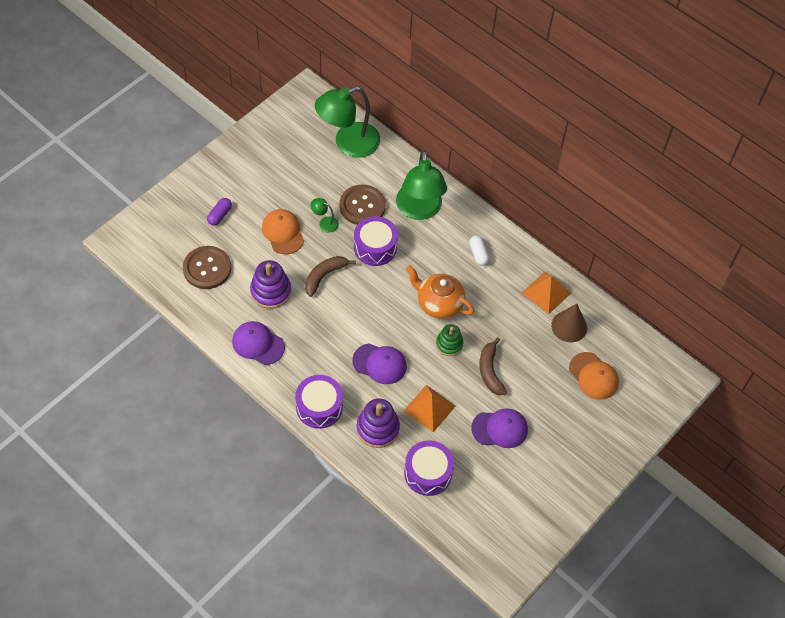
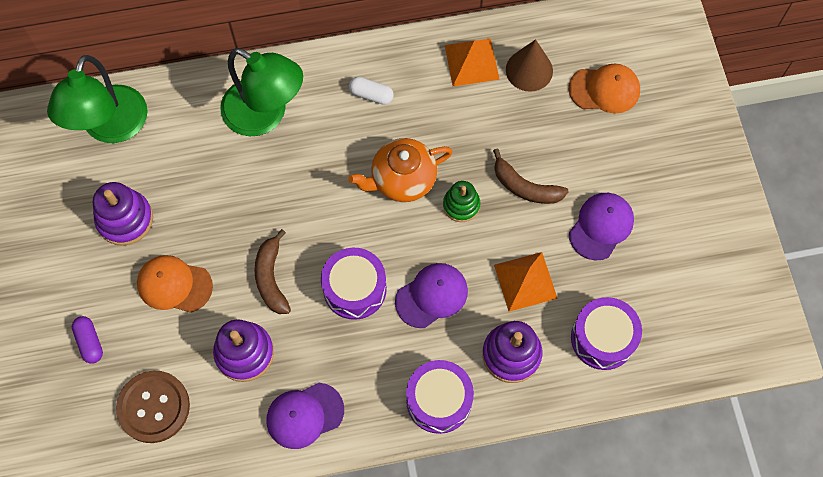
camera: 50 degrees left, 10 degrees up
(301, 185) = (125, 219): none -> purple stacking toy
(325, 223) = (199, 228): green lamp -> none
(362, 206) = (210, 172): brown button -> none
(375, 247) = (277, 196): purple drum -> purple drum (354, 289)

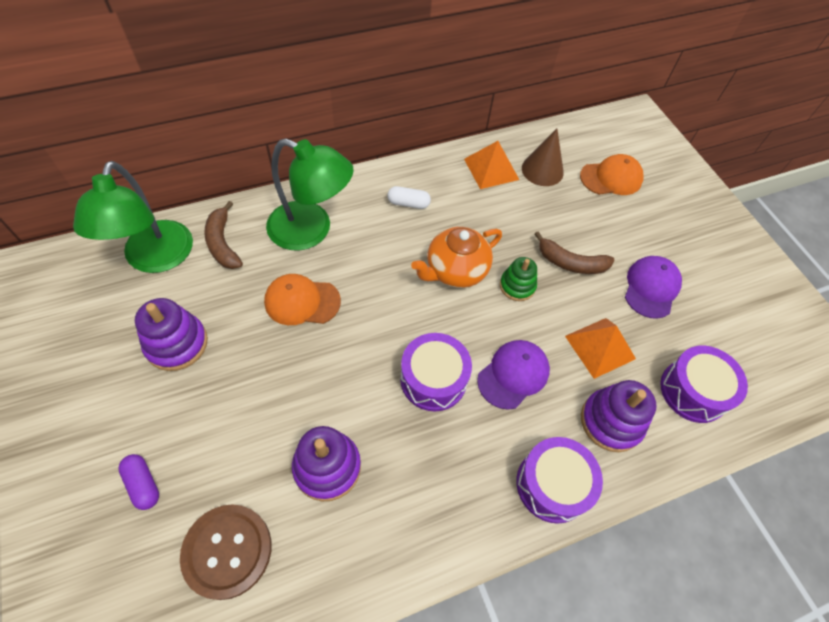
camera: 15 degrees left, 10 degrees down
(174, 285) = (238, 404): orange cap -> orange cap (302, 301)
(271, 278) = (343, 381): brown banana -> brown banana (223, 243)
(304, 415) = (409, 529): purple cap -> none

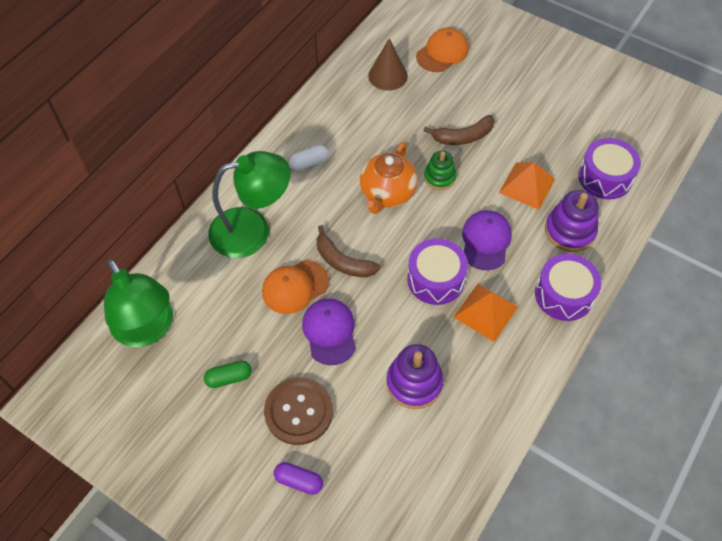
camera: 30 degrees left, 0 degrees up
(177, 344) = (229, 378): purple stacking toy -> green capsule
(223, 243) = (191, 283): brown banana -> brown banana (343, 261)
(227, 551) = (396, 477): brown button -> brown button (299, 411)
(491, 169) = (348, 97): orange pyramid -> orange pyramid (485, 312)
(651, 288) = (530, 122): purple cap -> purple cap (329, 332)

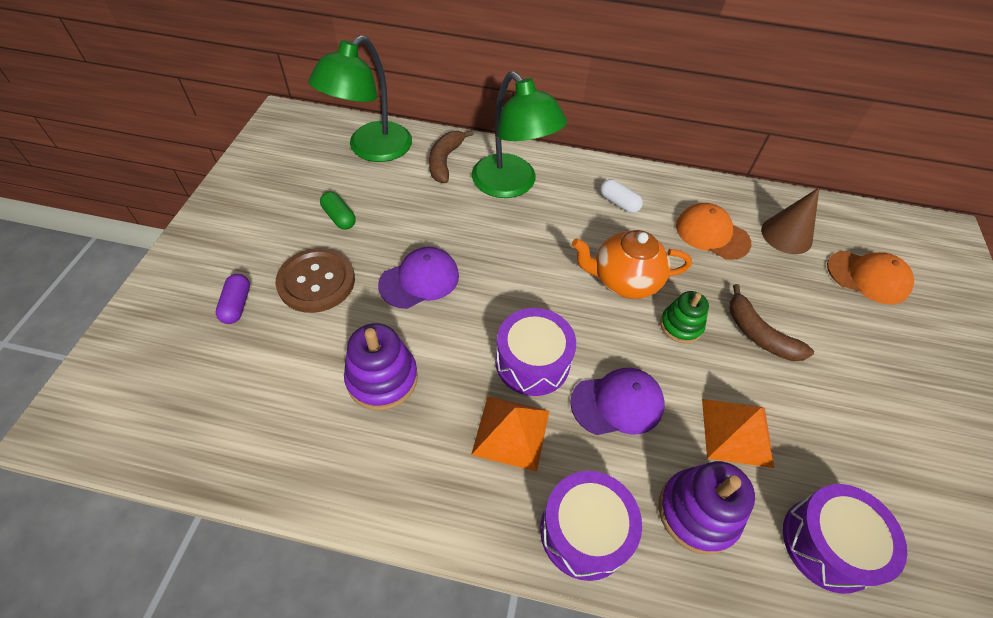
camera: 65 degrees right, 5 degrees down
(295, 287) = (461, 236): orange cap -> orange cap (712, 234)
(343, 261) = (512, 266): brown banana -> brown banana (445, 161)

